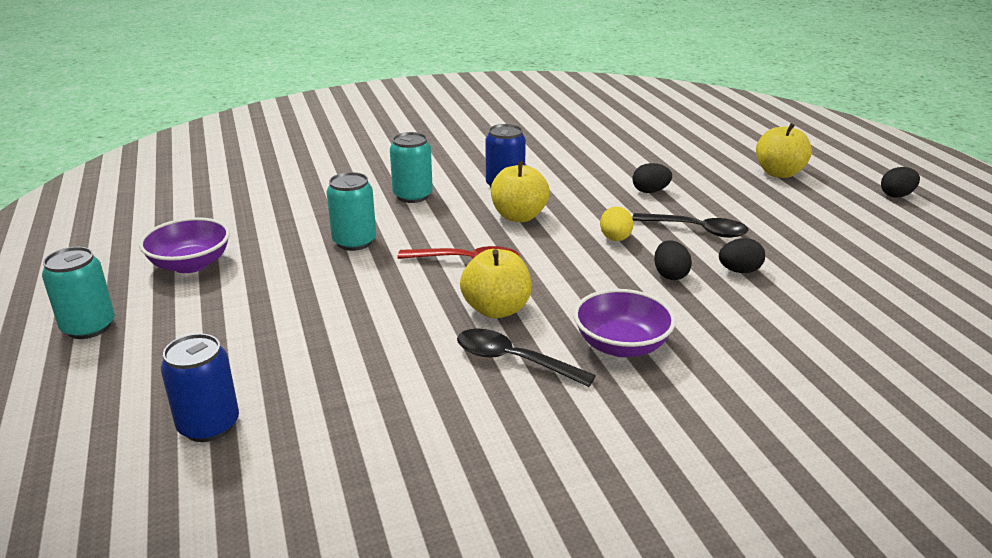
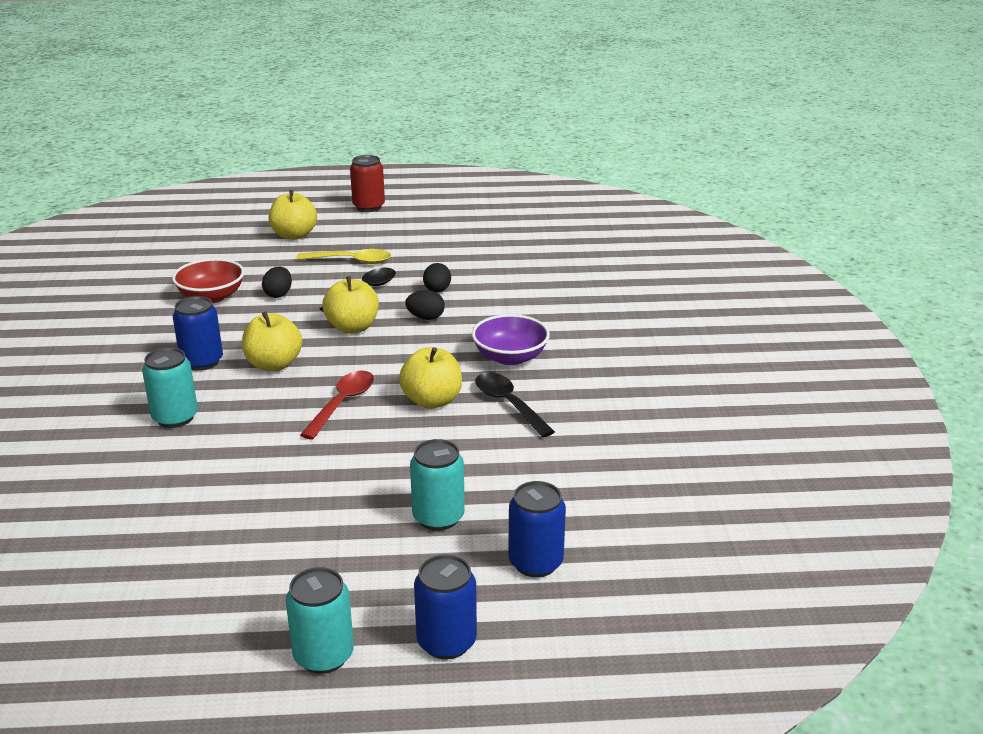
camera: 75 degrees left, 0 degrees up
(92, 388) = (446, 642): none -> blue can
(190, 264) = (223, 581): purple bowl -> none
(354, 242) = (254, 464): turquoise can -> turquoise can (438, 517)
(513, 360) = (508, 404): black spoon -> black spoon turned 105 degrees clockwise
(615, 239) = (352, 327): yellow egg -> yellow apple
(619, 165) = (211, 296): none -> red bowl
(756, 211) = (351, 261): none -> yellow spoon
(896, 195) = (368, 207): black egg -> red can

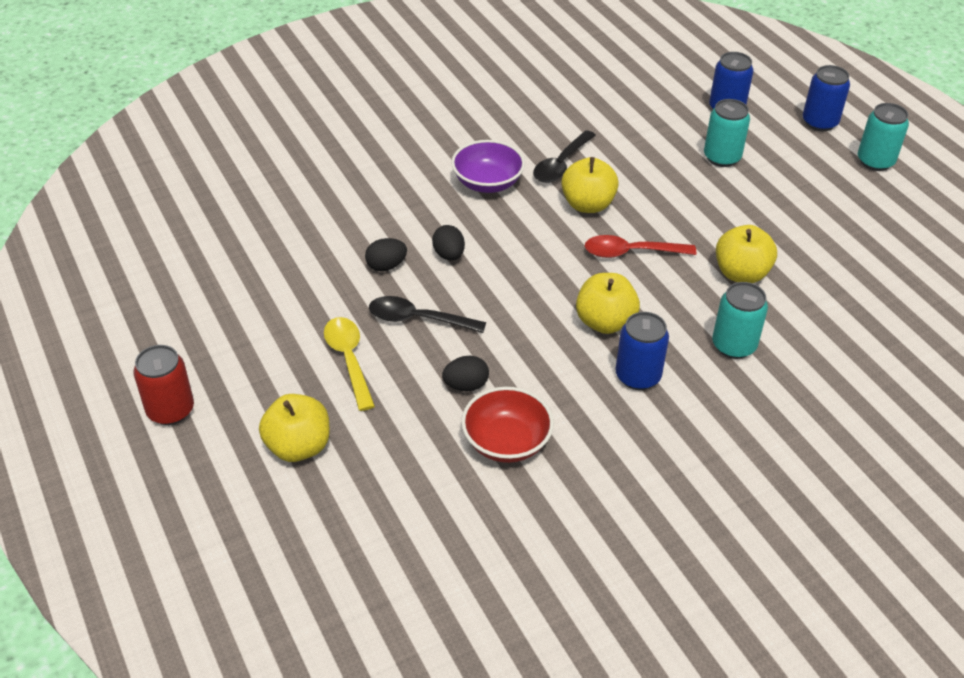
camera: 115 degrees left, 15 degrees up
(352, 327) = (500, 297): yellow apple -> yellow apple (741, 273)

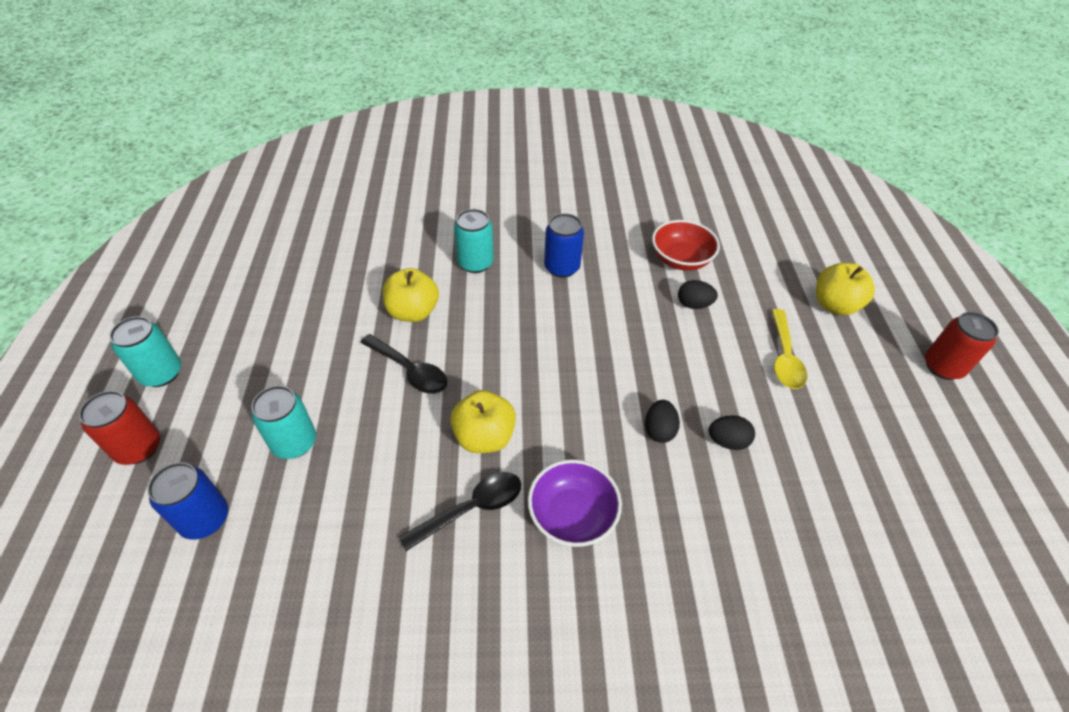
camera: 155 degrees left, 5 degrees up
(418, 319) = (713, 372): black spoon -> black spoon (409, 370)
(605, 322) = (556, 313): yellow apple -> none
(631, 252) = (486, 366): red spoon -> none
(819, 122) = (138, 448): blue can -> red can

